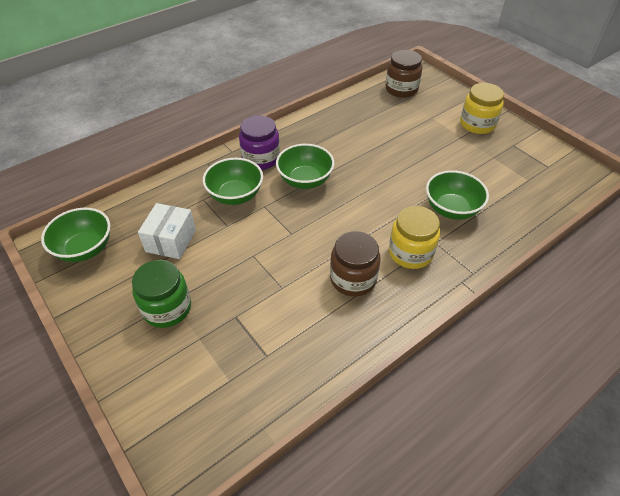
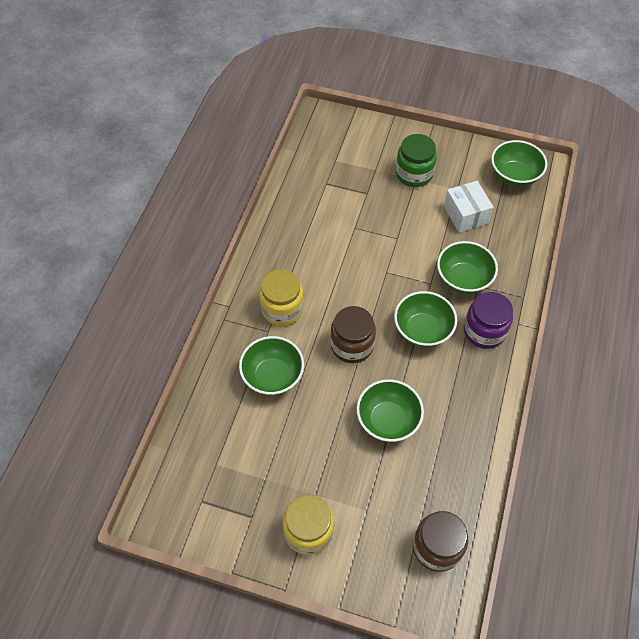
camera: 145 degrees right, 10 degrees up
(353, 279) = (310, 262): brown jar -> brown jar (352, 345)
(381, 147) = (388, 420): none -> green bowl

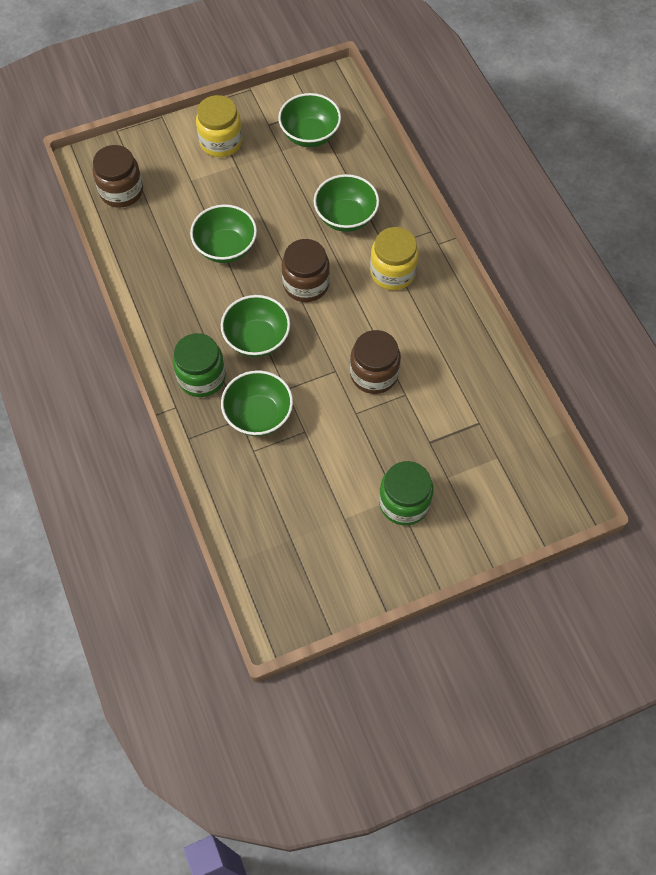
camera: 140 degrees right, 5 degrees up
(363, 252) = (374, 374): none -> brown jar
(465, 215) = (311, 491): white box -> none
(484, 331) = (201, 377): purple jar -> green jar
(514, 176) = (297, 584): green bowl -> green bowl (310, 135)

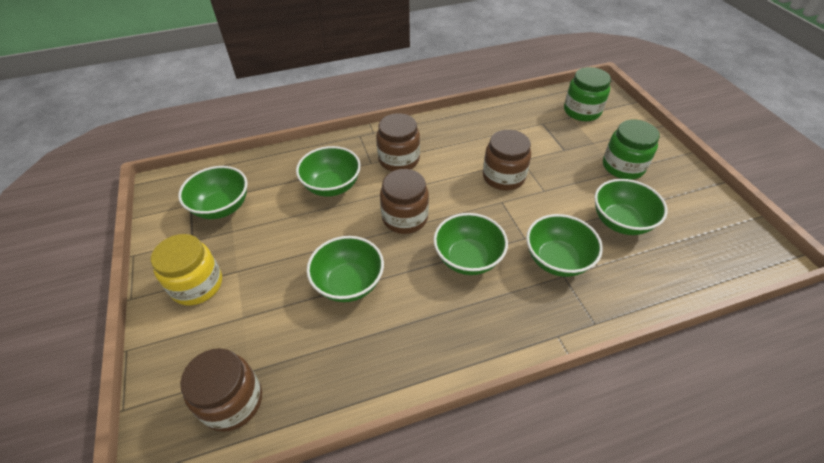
camera: 85 degrees left, 15 degrees down
(201, 377) = (517, 309): green jar -> green jar (582, 111)
(313, 483) = (621, 222): none -> green bowl
(392, 272) = (399, 160): yellow jar -> brown jar

